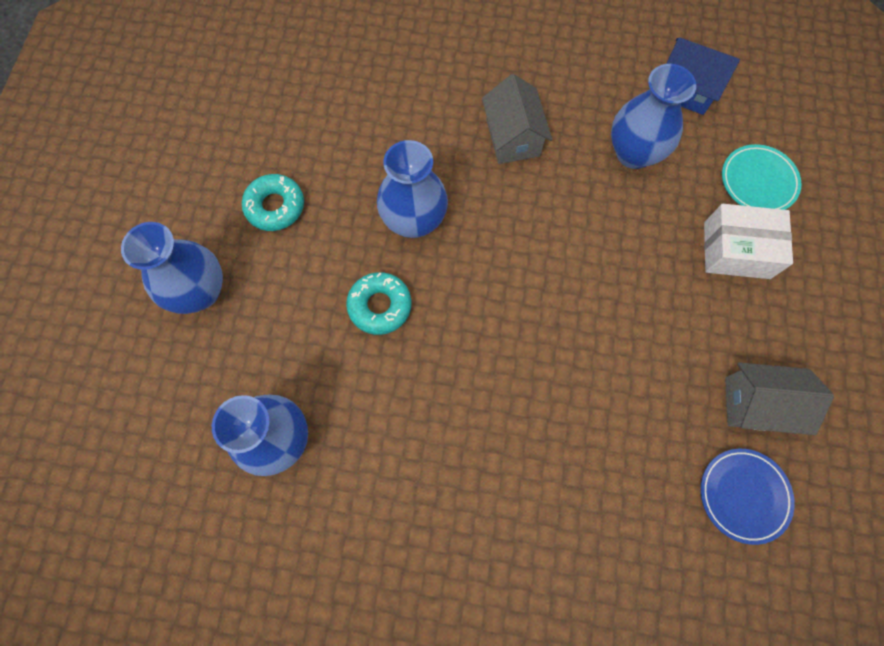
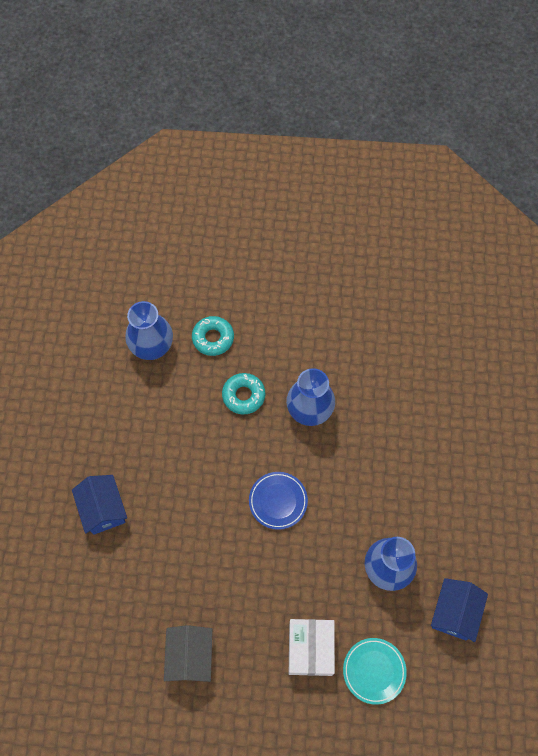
camera: 85 degrees right, 5 degrees down
(200, 292) = (244, 286): blue vase -> none
(275, 206) = (310, 320): turquoise donut -> turquoise donut (213, 338)
(512, 137) = (388, 475): grey house -> none
(544, 528) = (103, 509): none -> blue house
(743, 495) = (126, 642): blue plate -> blue plate (278, 501)

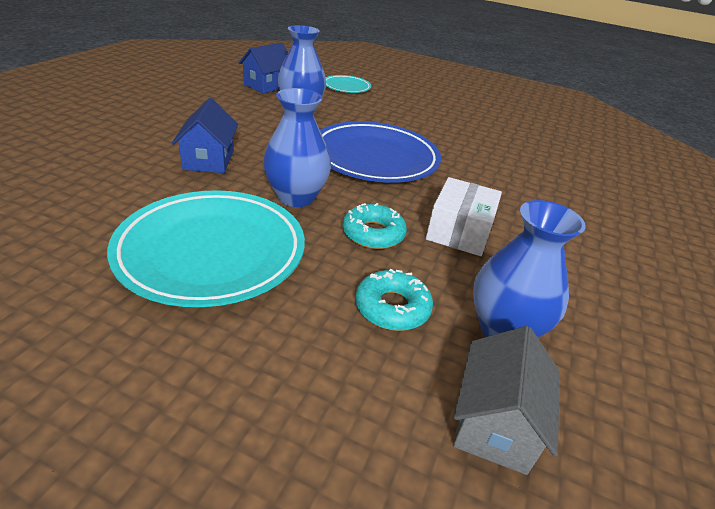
camera: 165 degrees left, 30 degrees down
(103, 509) = (571, 204): blue house -> blue house (209, 159)
(190, 656) = (486, 123): grey house -> grey house (494, 422)
(278, 501) = (375, 158): blue plate -> blue plate, size x1.99
(310, 649) = (388, 103): white box -> white box (459, 231)
(324, 336) = (212, 252): none -> turquoise plate

